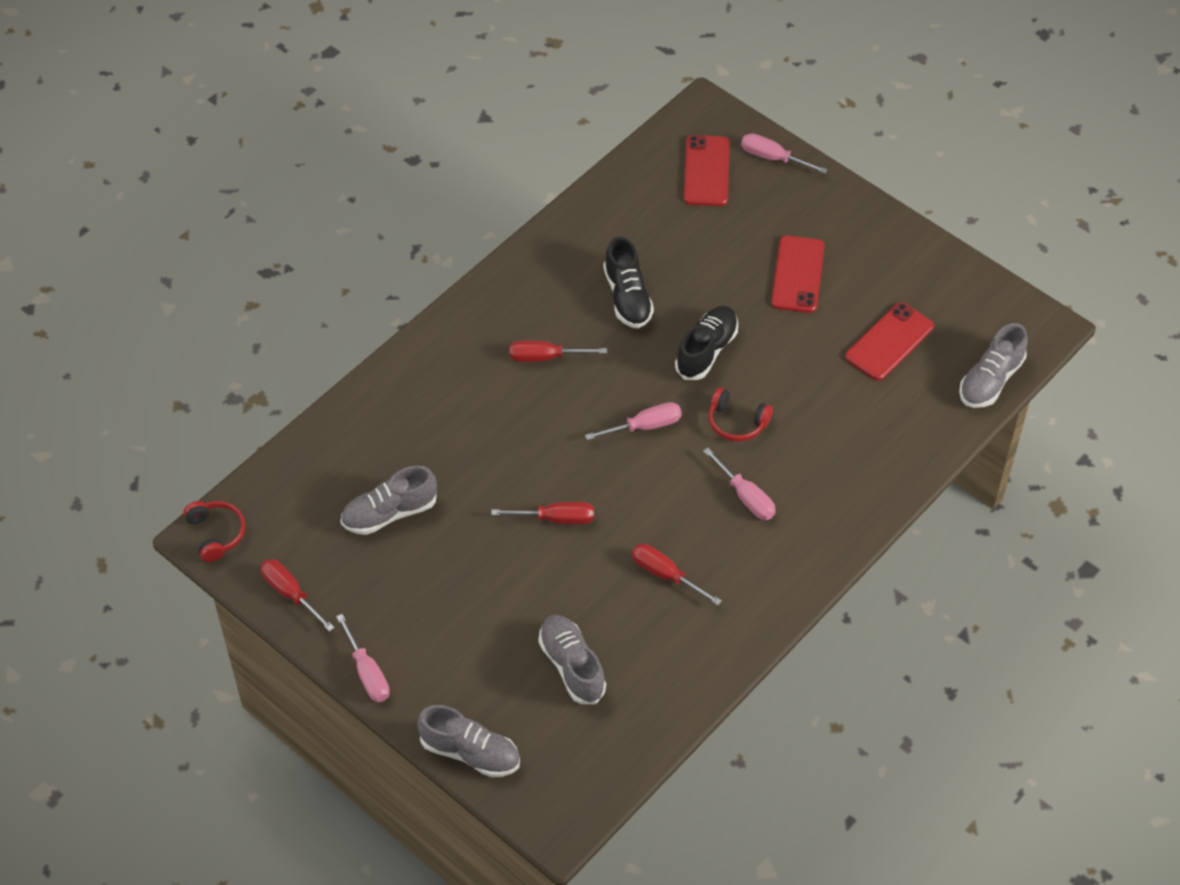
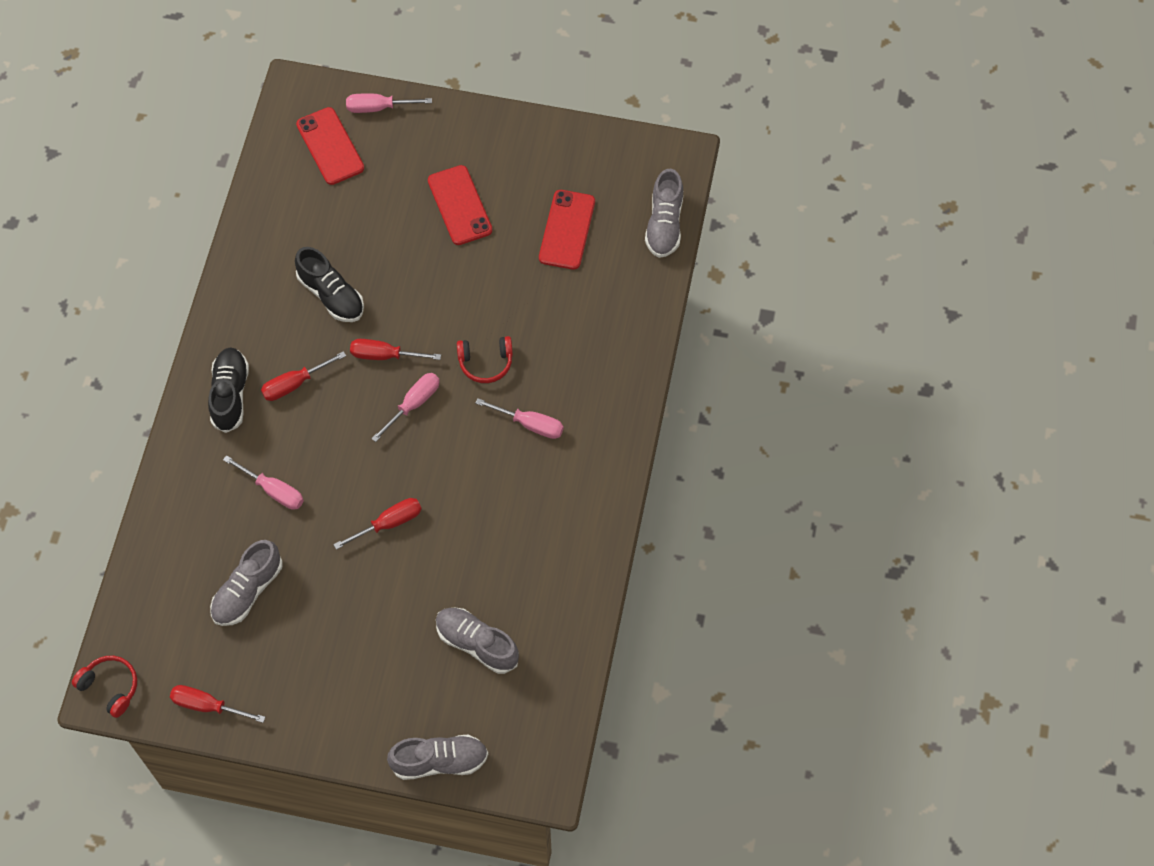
camera: 30 degrees left, 10 degrees up
(367, 672) = (314, 739): pink screwdriver -> pink screwdriver (273, 490)
(666, 575) = (506, 525): red screwdriver -> red screwdriver (385, 355)
(706, 351) = (424, 311): black shoe -> black shoe (230, 395)

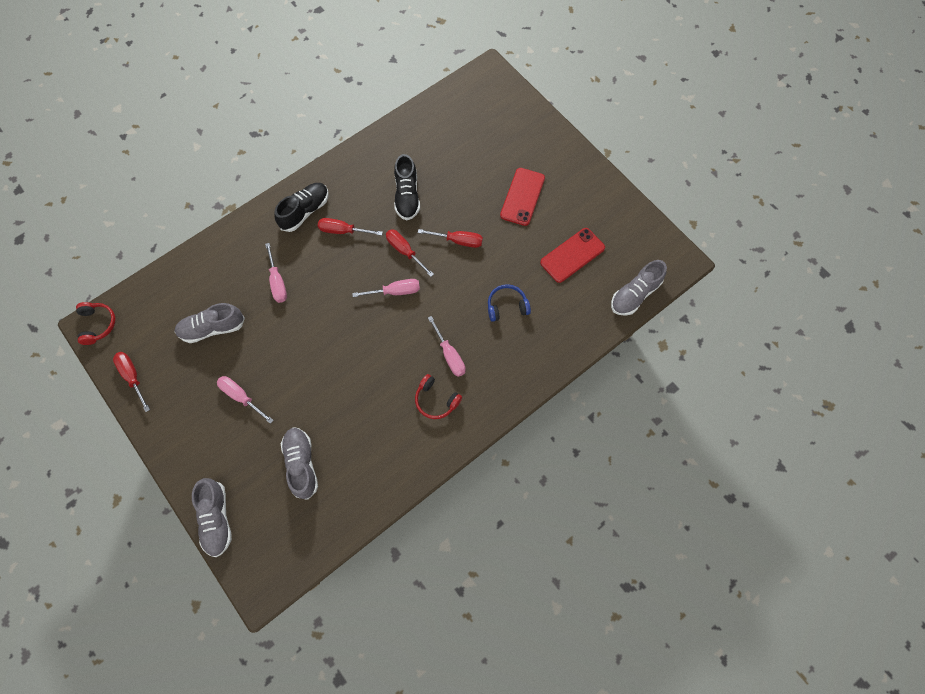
camera: 40 degrees right, 5 degrees up
(330, 146) = (480, 114): red phone -> none
(379, 108) = (525, 111): pink screwdriver -> pink screwdriver (241, 397)
(388, 523) = (319, 350): red screwdriver -> red screwdriver (458, 241)
(439, 761) = (217, 519): grey shoe -> grey shoe turned 45 degrees clockwise
(485, 363) = (456, 298): red headphones -> red headphones (436, 400)
(545, 332) = (507, 306): none -> blue headphones

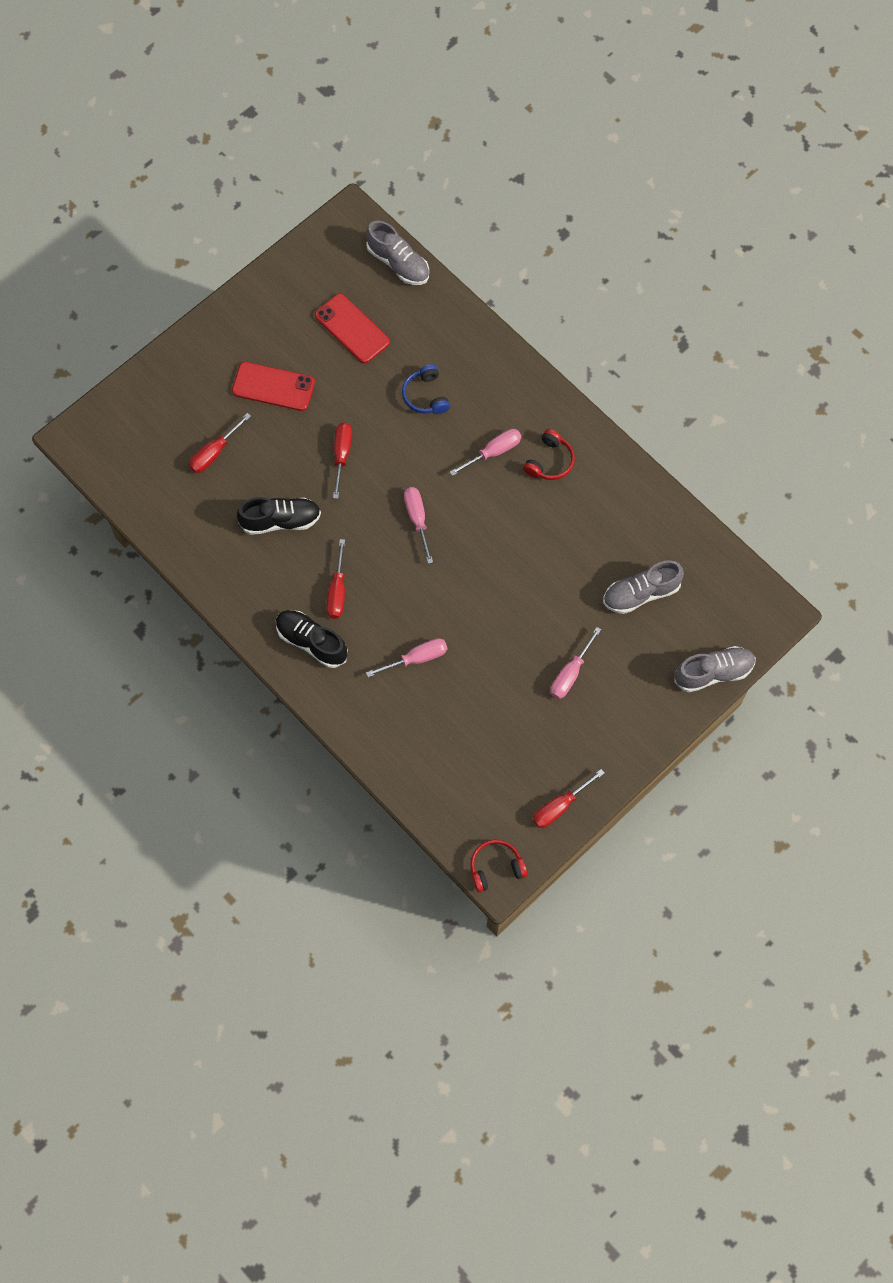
camera: 95 degrees left, 0 degrees up
(212, 328) = (486, 724): grey shoe -> none
(405, 251) = (361, 514): red screwdriver -> red screwdriver (214, 452)

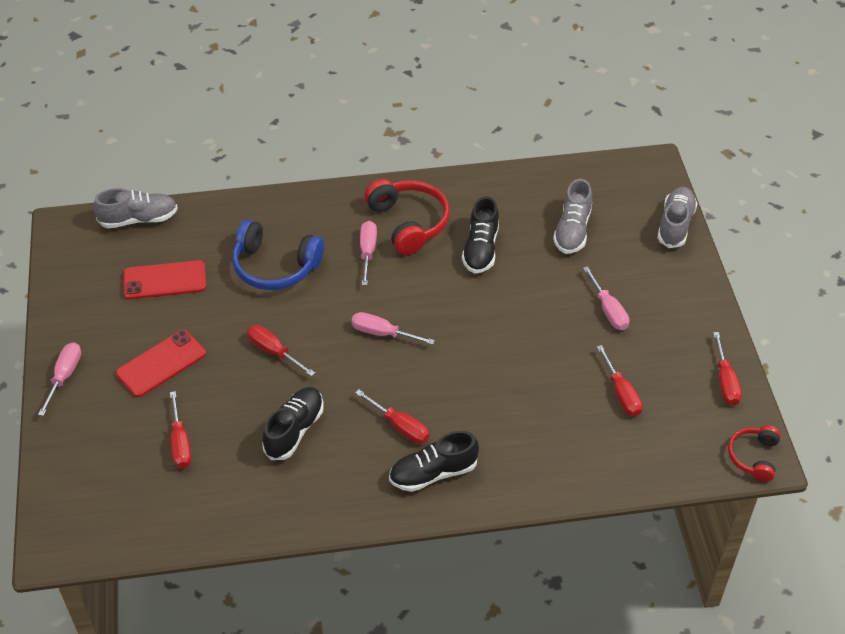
camera: 55 degrees left, 20 degrees down
(416, 658) = (512, 405): pink screwdriver -> pink screwdriver (64, 376)
(425, 396) = (275, 267): blue headphones -> blue headphones, size x1.71
(488, 732) = (621, 393): none -> red screwdriver
(550, 461) = (409, 223): red headphones -> red headphones, size x1.71
(563, 535) = (481, 249): none -> black shoe

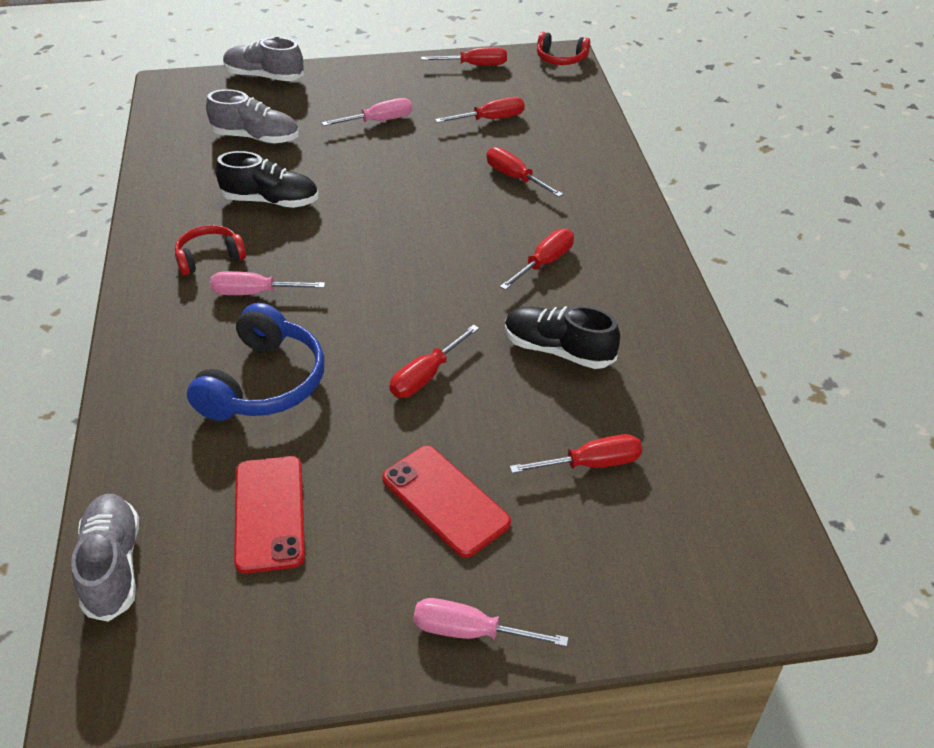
camera: 90 degrees left, 5 degrees down
(383, 333) = (400, 278): pink screwdriver -> none
(409, 223) = (209, 257): red headphones -> red headphones, size x0.59
(433, 473) = (607, 238): black shoe -> none
(523, 410) = (515, 177): none -> red screwdriver

